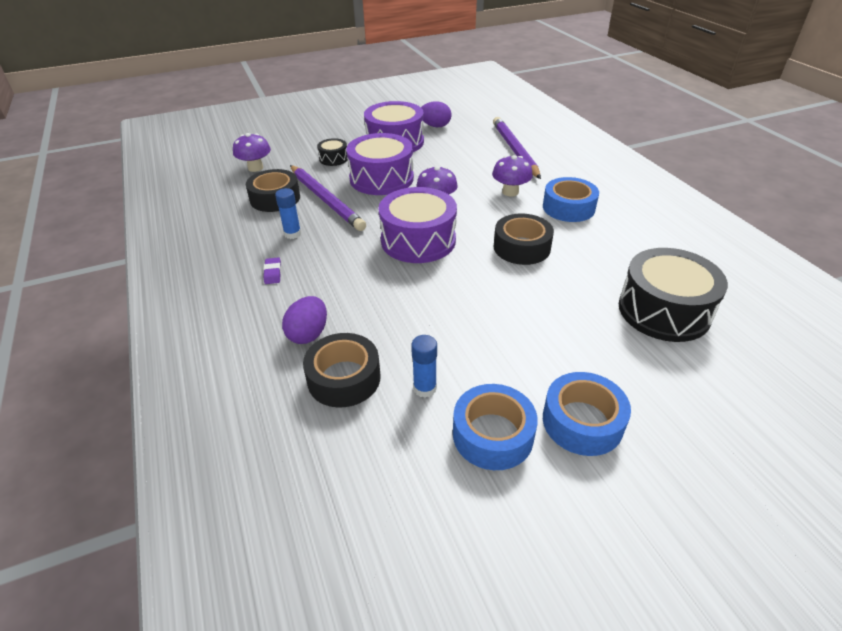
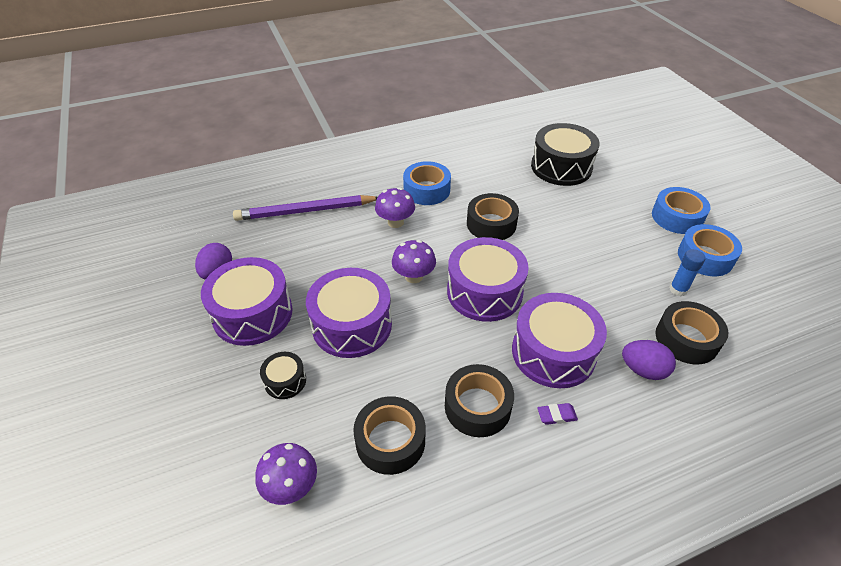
camera: 90 degrees left, 5 degrees up
(292, 234) = (477, 406): blue glue stick -> black tape
(325, 200) = (398, 379): purple pencil -> none
(340, 277) = (553, 352): none -> purple drum

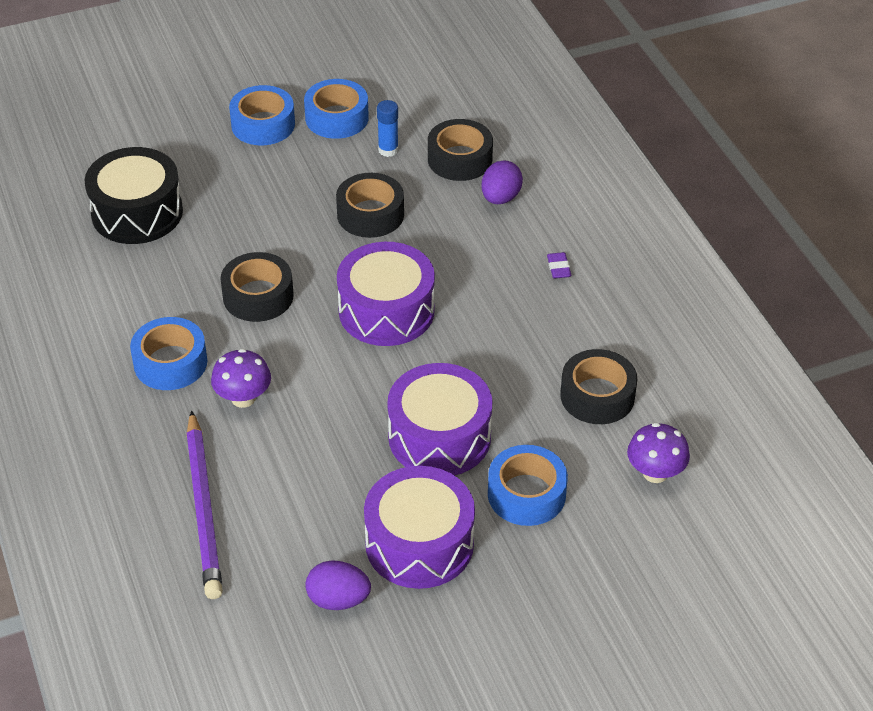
camera: 90 degrees left, 0 degrees up
(285, 381) = (526, 494): black drum -> blue tape
(414, 276) = (356, 377): purple mushroom -> none
(477, 406) = (551, 326): black tape -> black tape (370, 214)
(553, 352) = (479, 261): purple drum -> none

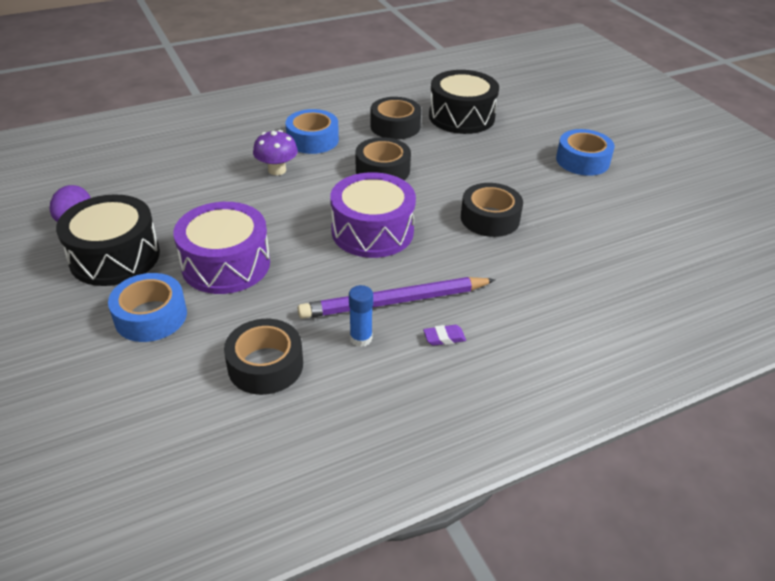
camera: 85 degrees right, 5 degrees down
(204, 508) = (176, 161): purple pencil -> purple pencil (394, 301)
(337, 118) = (609, 195): blue tape -> none
(388, 150) = (579, 225): blue glue stick -> blue glue stick (361, 338)
(419, 543) = (115, 257): purple drum -> black drum
(459, 159) = (584, 268): black tape -> black tape (395, 126)
(500, 198) = (537, 296): purple egg -> none
(655, 473) = (156, 408): purple mushroom -> none

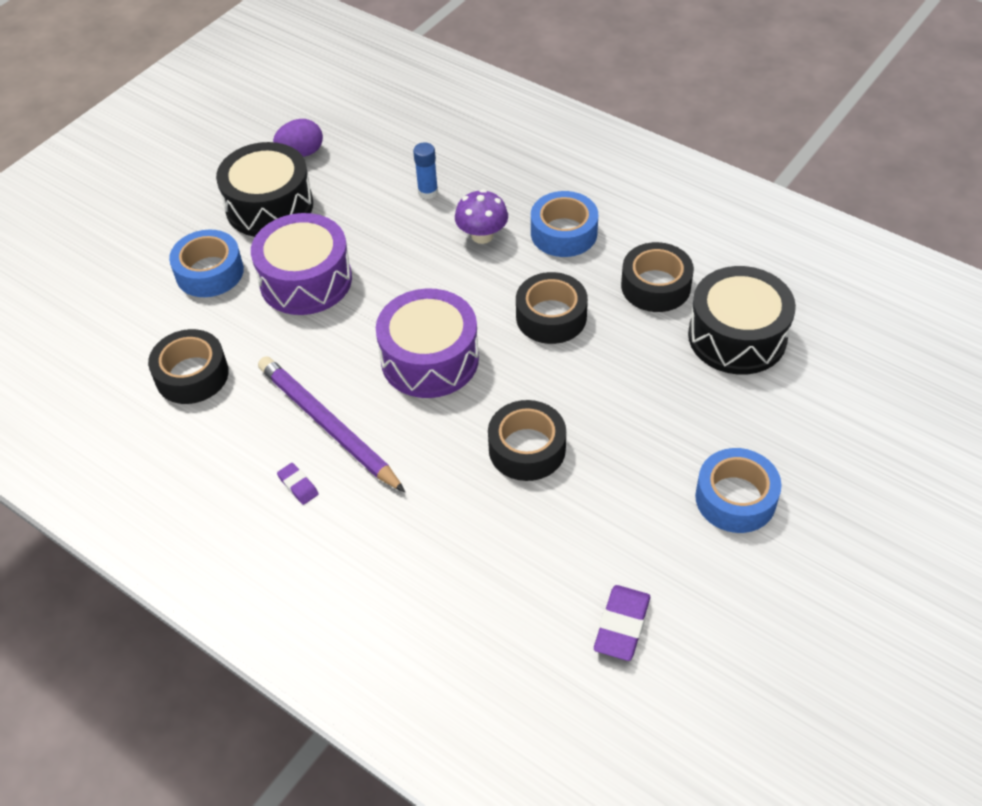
camera: 65 degrees right, 10 degrees up
(361, 338) = (261, 423): blue glue stick -> blue glue stick (428, 192)
(656, 232) = (621, 626): none -> purple eraser

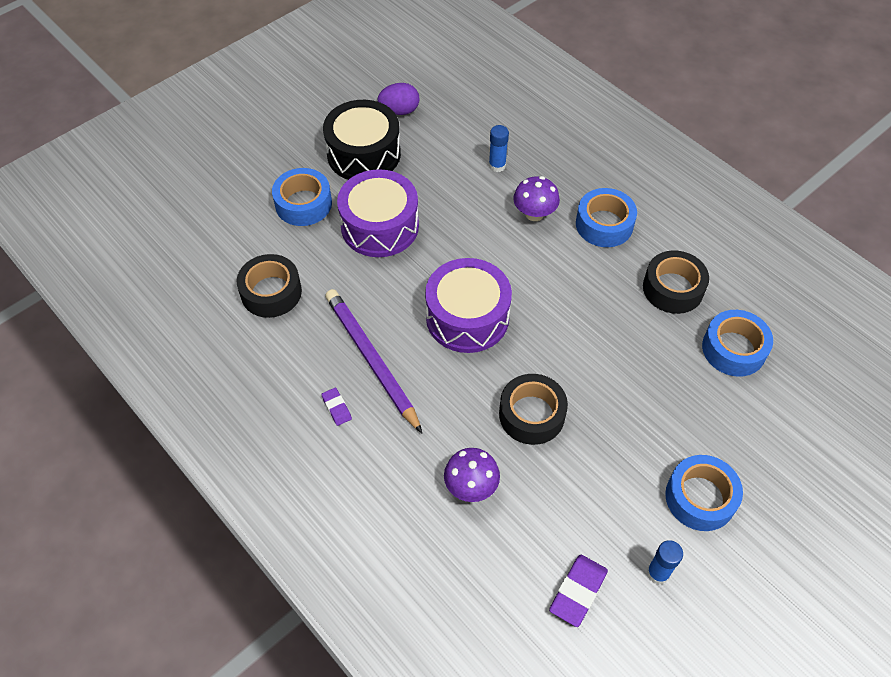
camera: 10 degrees right, 5 degrees up
(474, 539) = (471, 487): none -> purple mushroom
(551, 316) = (577, 299): black tape -> none
(706, 587) = (658, 573): none -> blue glue stick
(737, 336) = (733, 349): black drum -> blue tape

